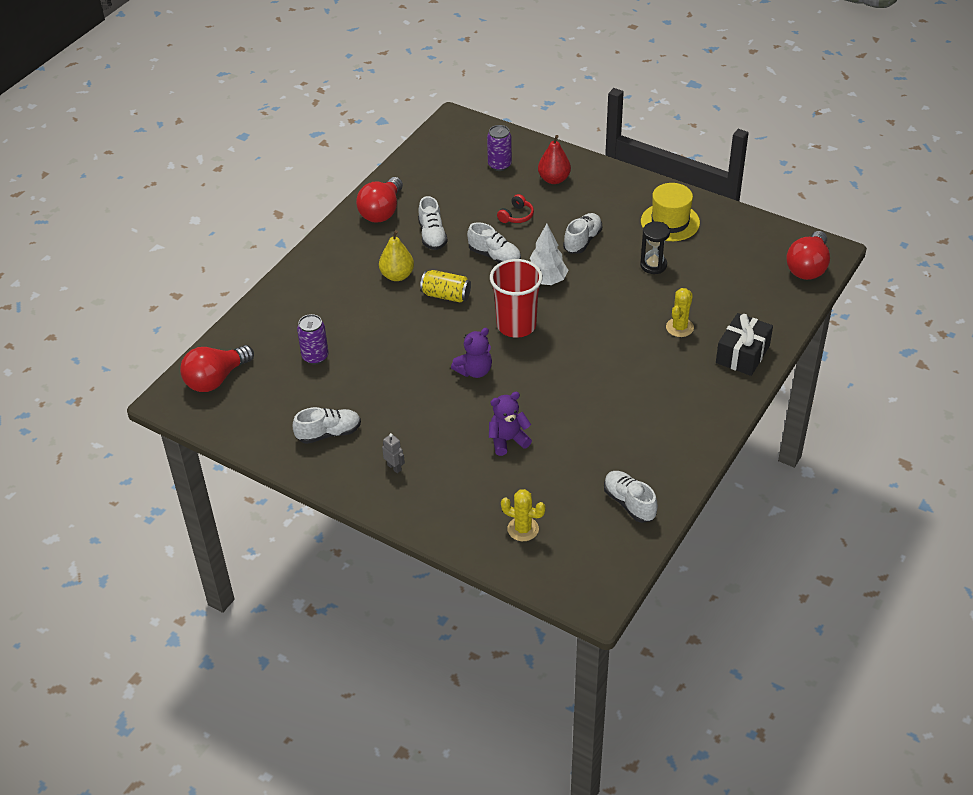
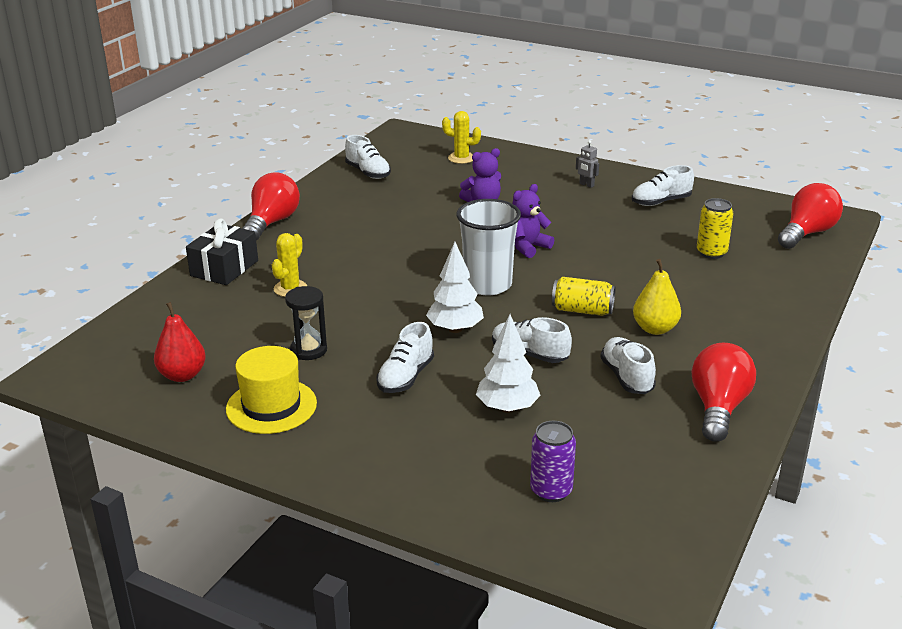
camera: 175 degrees right, 15 degrees down
(315, 356) = (711, 253): purple can -> yellow can
(516, 216) = (507, 408): red headphones -> white tree
(516, 325) = (487, 285): red cup -> white cup
(554, 179) = (453, 468): red pear -> red pear (182, 375)
(808, 267) = (96, 354): red light bulb -> red light bulb (272, 222)

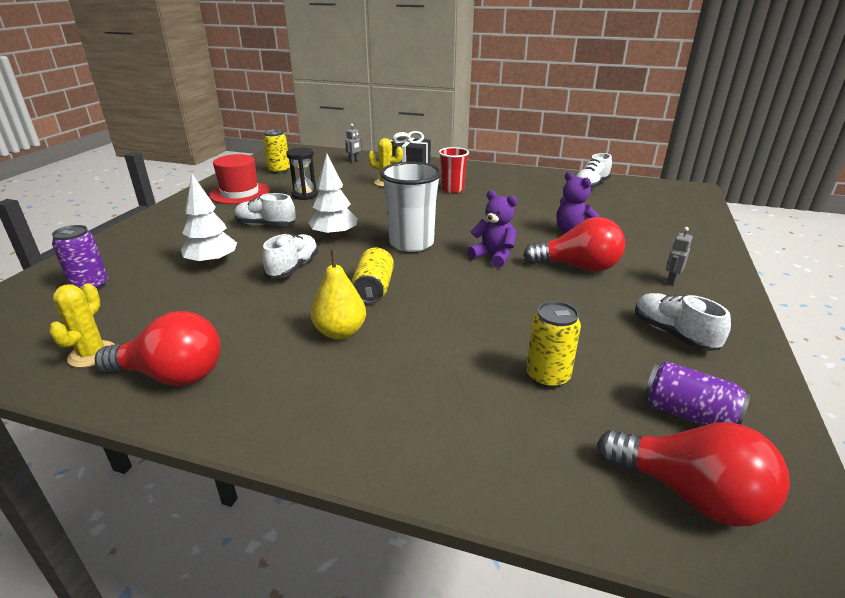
camera: 80 degrees right, 0 degrees up
(175, 309) = (354, 160): none -> grey robot
(182, 375) = (279, 171): red pear -> yellow can
(271, 406) = (240, 193): yellow hat -> red hat
(272, 222) = (480, 168): red light bulb -> red light bulb (578, 267)
(339, 248) = (452, 189): none -> red cup
(461, 158) = (663, 216): yellow cactus -> yellow cactus (92, 354)
(627, 377) = (246, 317): white shoe -> none
(745, 218) = (688, 414): none -> purple can

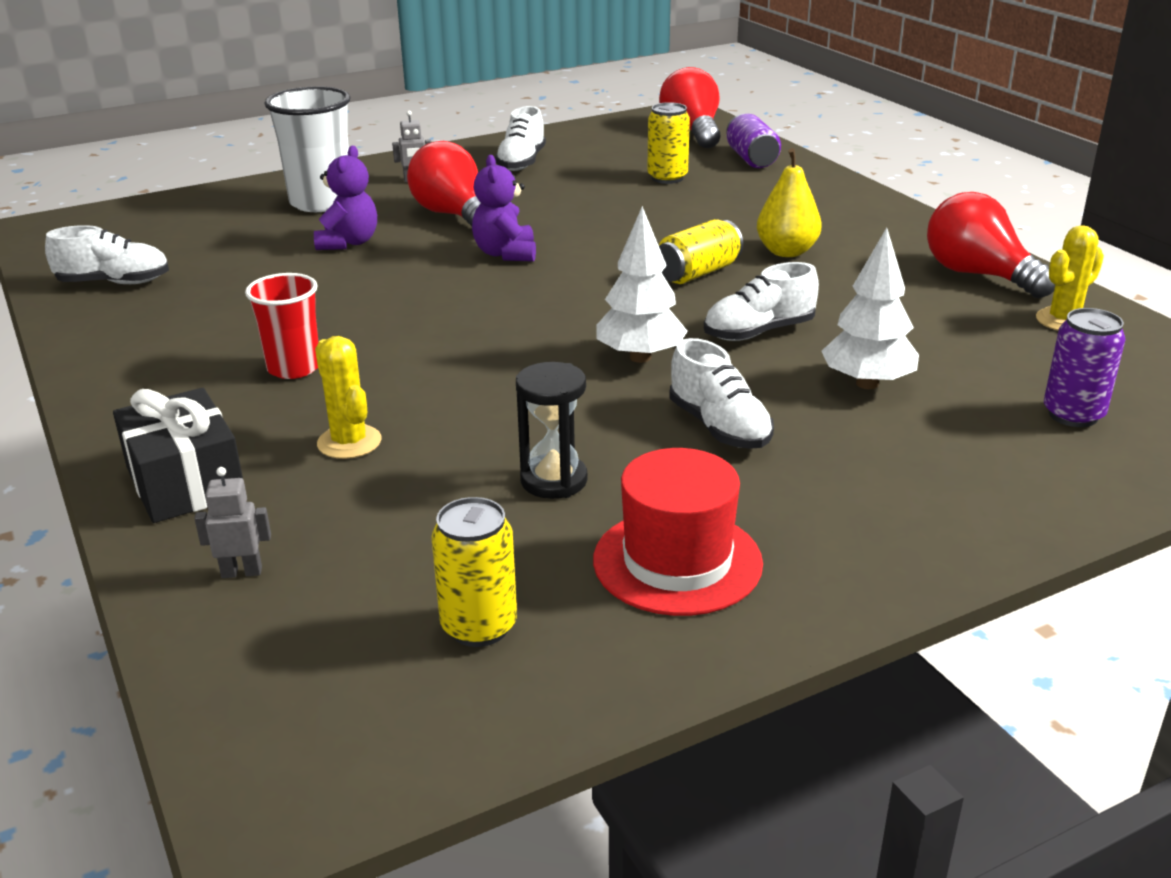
camera: 135 degrees left, 0 degrees up
(411, 243) = (560, 304): white cup -> white cup (321, 202)
(688, 414) = (621, 143): purple can -> purple can (751, 159)

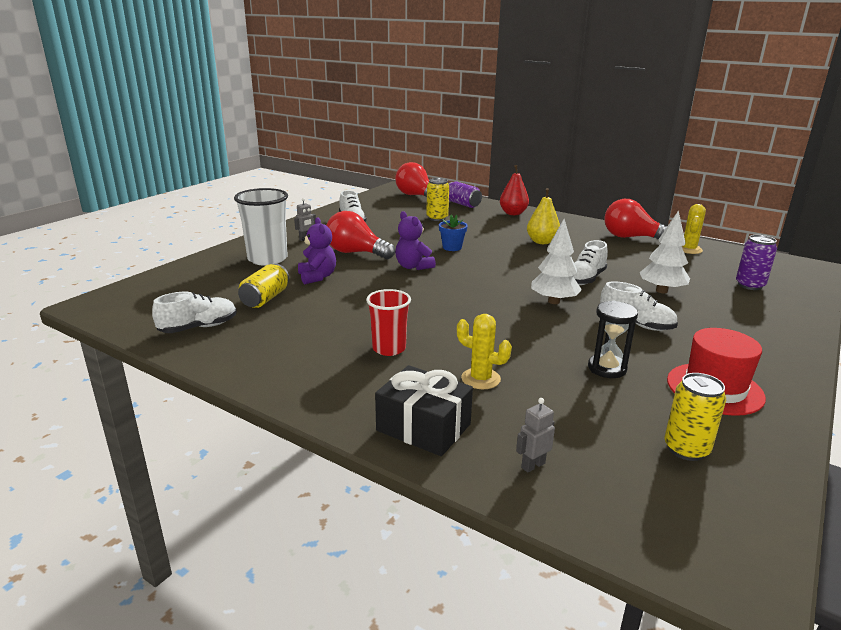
camera: 30 degrees left, 5 degrees down
(614, 233) = (452, 247): none -> blue flower pot
(697, 273) = (518, 258): yellow can -> yellow can (265, 298)
(817, 190) = (513, 213): none -> red pear

